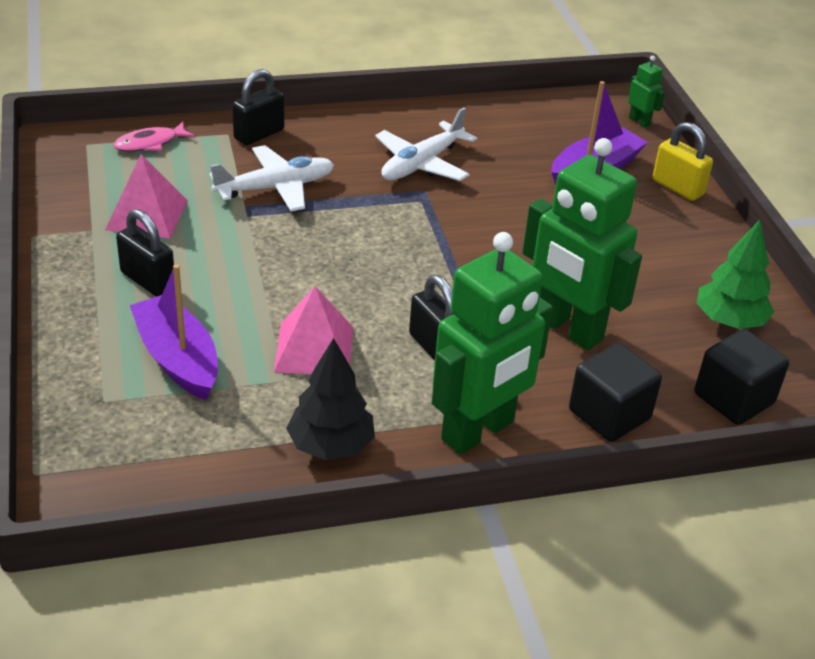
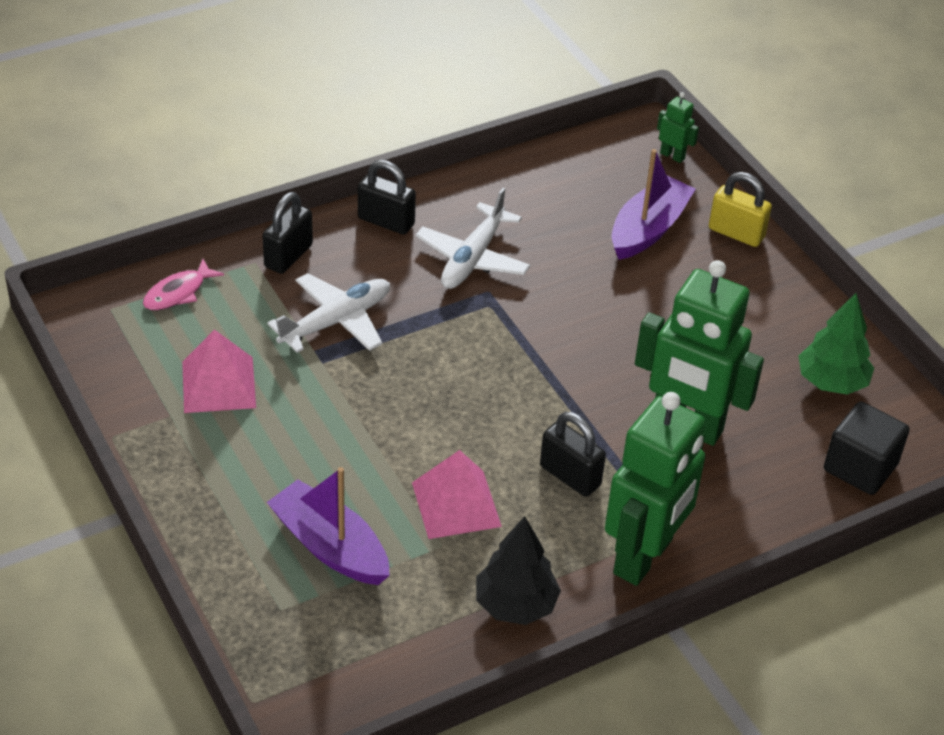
camera: 15 degrees left, 5 degrees up
(148, 280) = (258, 463): black padlock -> black padlock (386, 221)
(609, 414) = (755, 511): black cube -> none

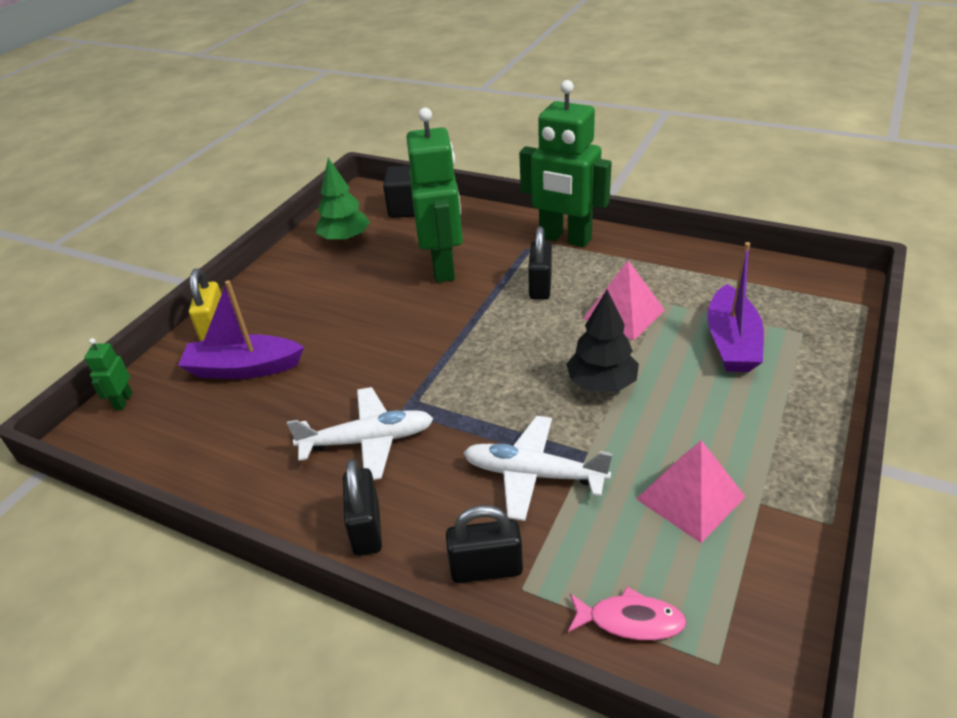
camera: 120 degrees left, 5 degrees down
(515, 605) = (659, 259): black tree -> black tree (601, 383)
(644, 557) = (565, 239): green robot -> green robot turned 150 degrees counterclockwise

